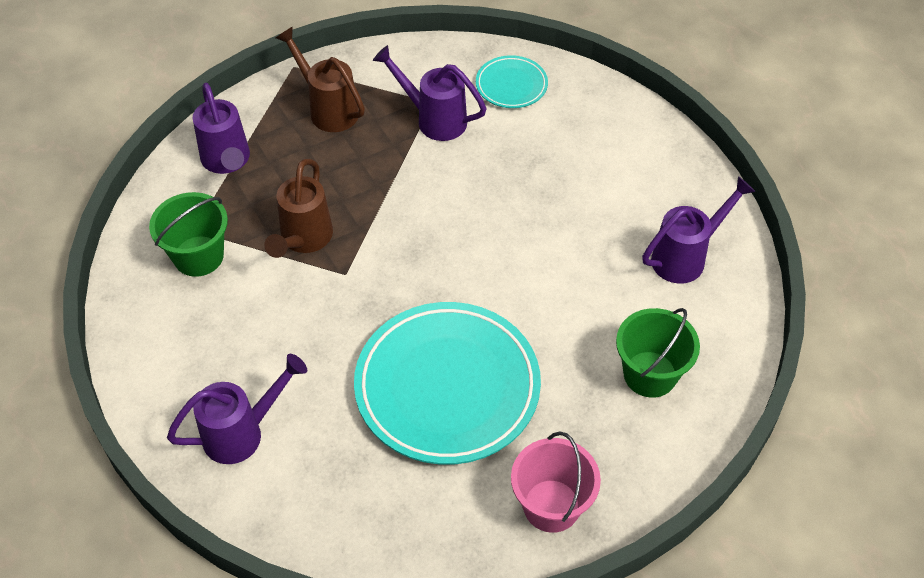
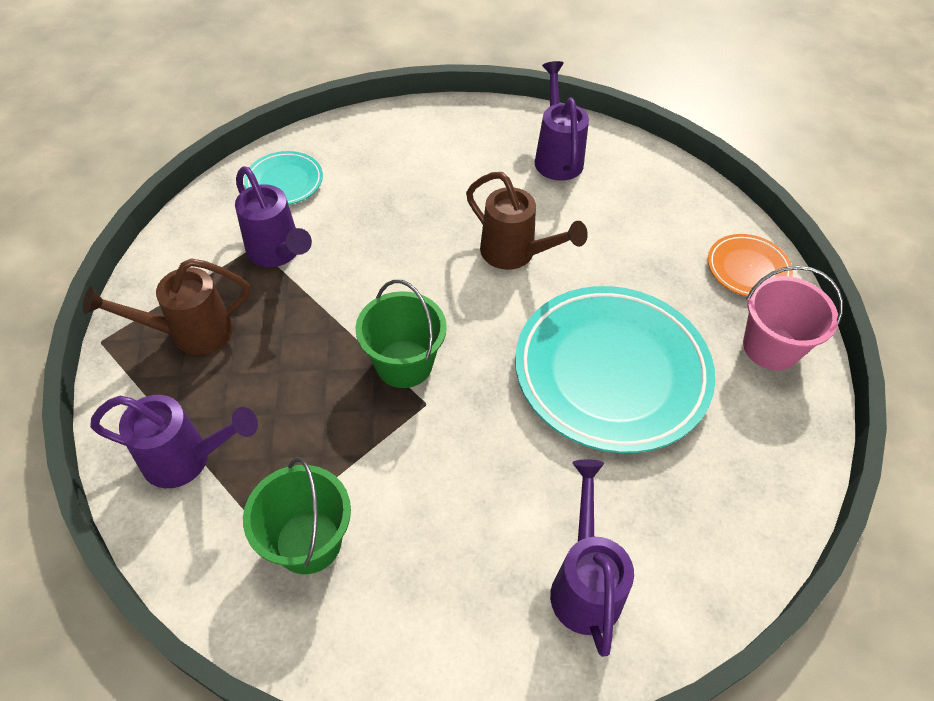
camera: 65 degrees left, 0 degrees up
(303, 240) = (357, 425): brown watering can -> brown watering can (516, 254)
(433, 119) = (278, 253): purple watering can -> purple watering can turned 90 degrees counterclockwise
(641, 461) = (747, 269): none -> orange plate
(650, 374) = (663, 227): green bucket -> green bucket (404, 364)

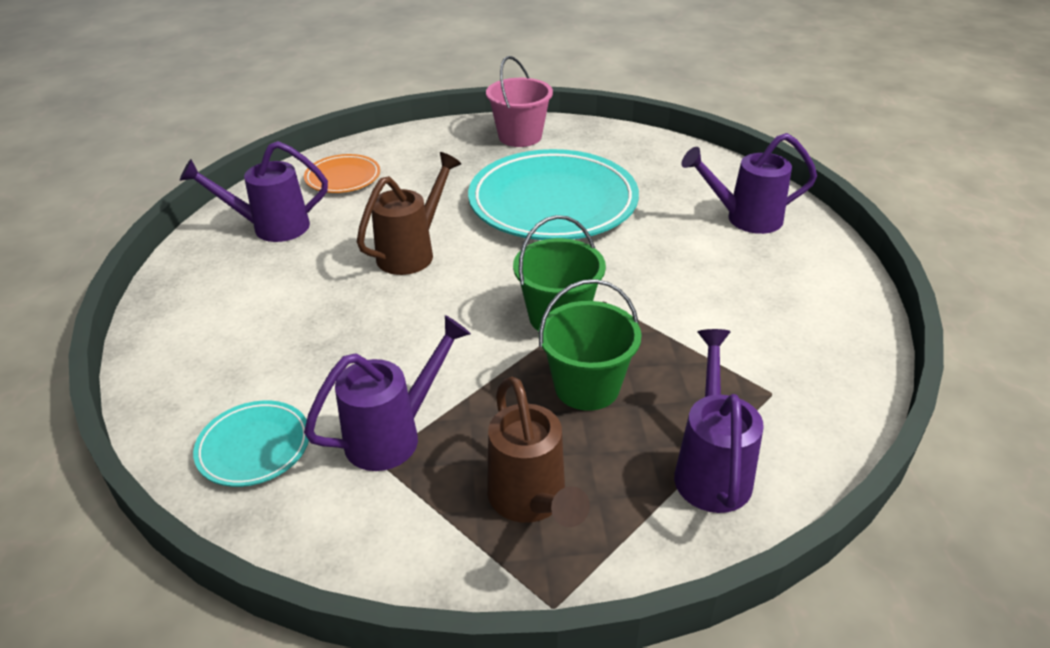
camera: 90 degrees left, 15 degrees down
(308, 542) = (769, 362): green bucket -> green bucket (587, 387)
(747, 269) = (439, 139): orange plate -> orange plate (343, 178)

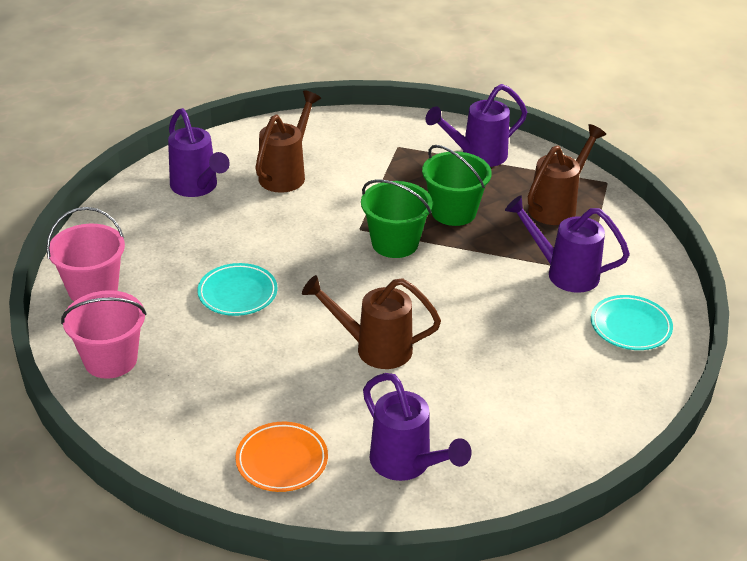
camera: 120 degrees left, 0 degrees up
(553, 203) = (237, 293): turquoise plate -> turquoise plate, size x0.47
(614, 143) = (93, 289): none -> pink bucket
(745, 281) = (286, 173): none -> brown watering can

